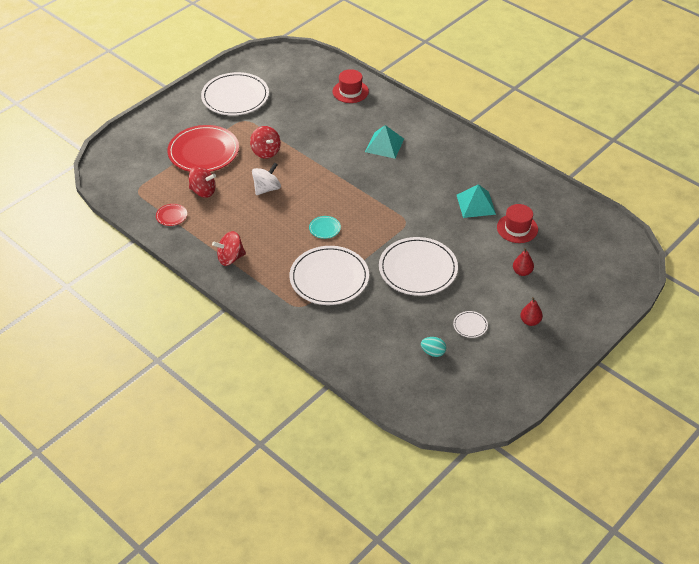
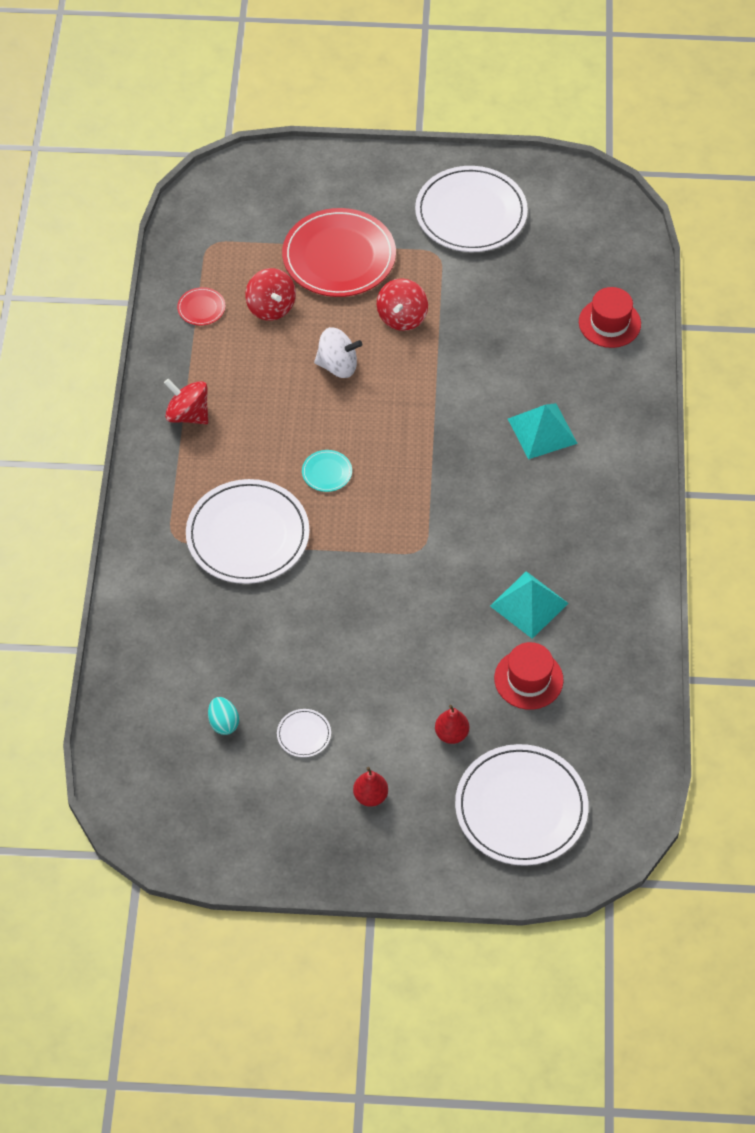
camera: 50 degrees right, 10 degrees up
(418, 269) = (349, 616): white plate -> white plate (521, 807)

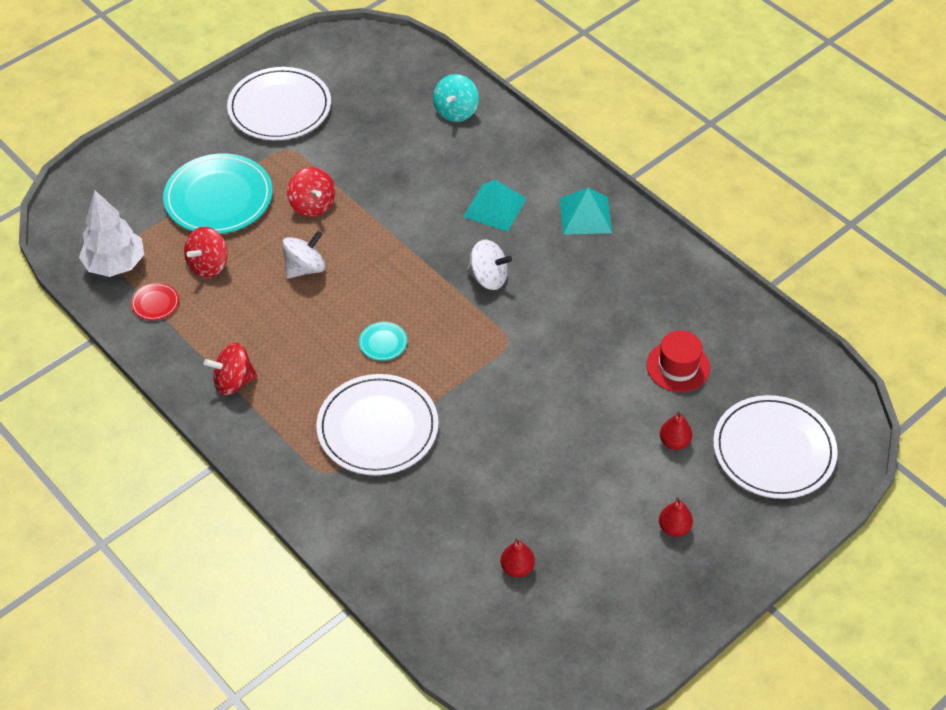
camera: 45 degrees left, 5 degrees down
(207, 254) = (115, 264): none -> white tree
(223, 723) = (517, 568): turquoise egg -> red pear
(271, 307) = (208, 265): red spinning top -> red spinning top turned 105 degrees clockwise
(304, 734) = (581, 527): white plate -> none
(339, 256) = (218, 198): red plate -> turquoise plate
(467, 485) = (488, 278): none -> white spinning top
(529, 604) = (620, 320): turquoise pyramid -> turquoise pyramid (585, 215)
(609, 323) = (456, 111): red hat -> turquoise spinning top

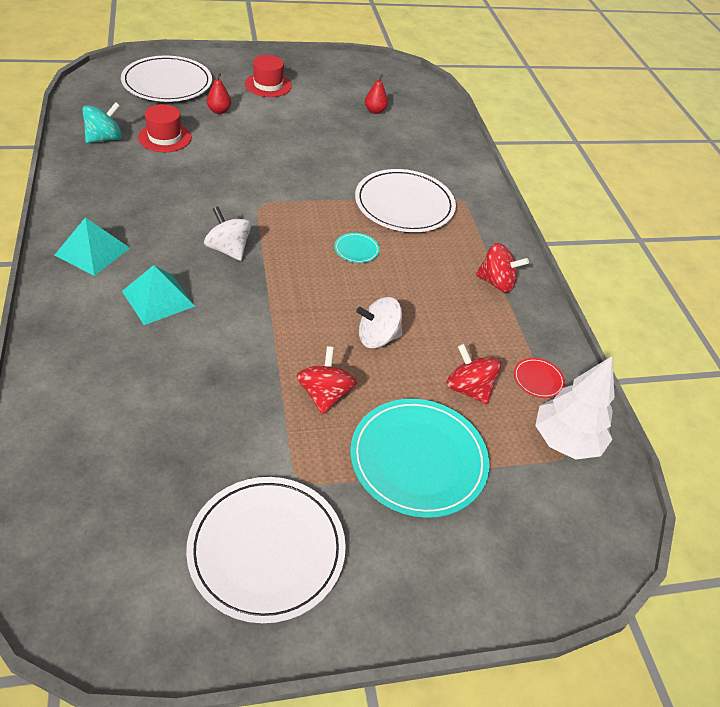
camera: 155 degrees left, 5 degrees down
(208, 265) = (468, 389): red spinning top -> red spinning top turned 105 degrees counterclockwise
(456, 111) = (76, 418): turquoise spinning top -> turquoise spinning top (104, 138)
(674, 528) = (268, 85): red pear -> red hat

